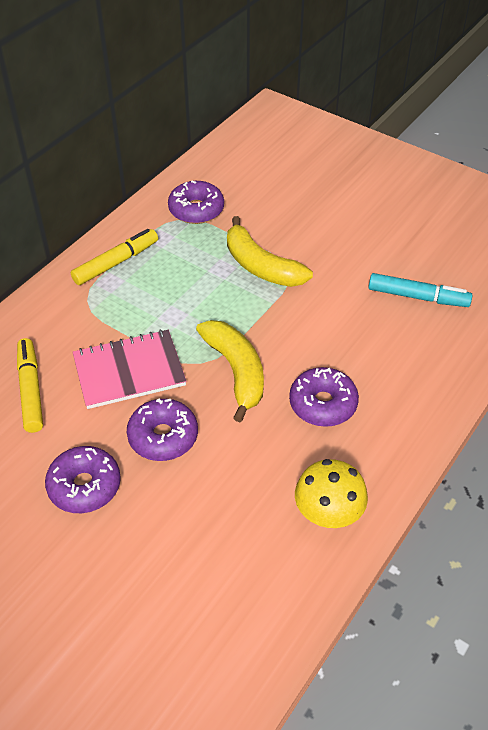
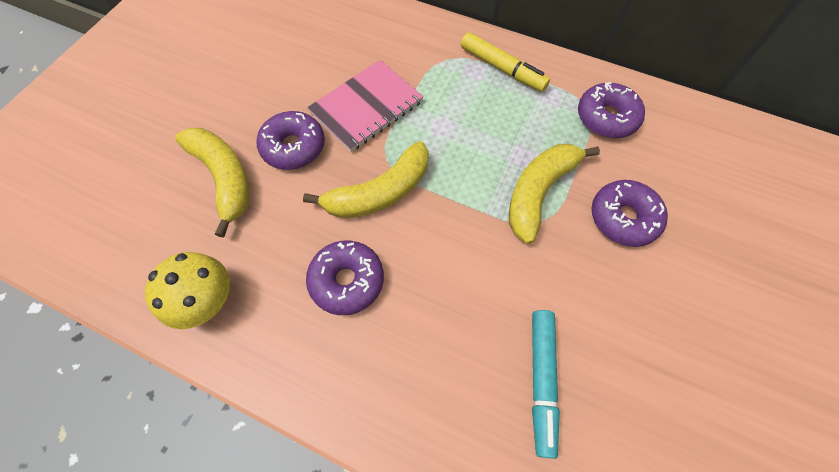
camera: 80 degrees right, 15 degrees up
(31, 390) = (335, 46): yellow marker -> none
(84, 486) = (239, 103): purple donut -> purple donut (623, 218)
(129, 371) = (366, 107): pink notebook -> pink notebook turned 75 degrees clockwise
(187, 500) = (224, 178): none -> yellow banana

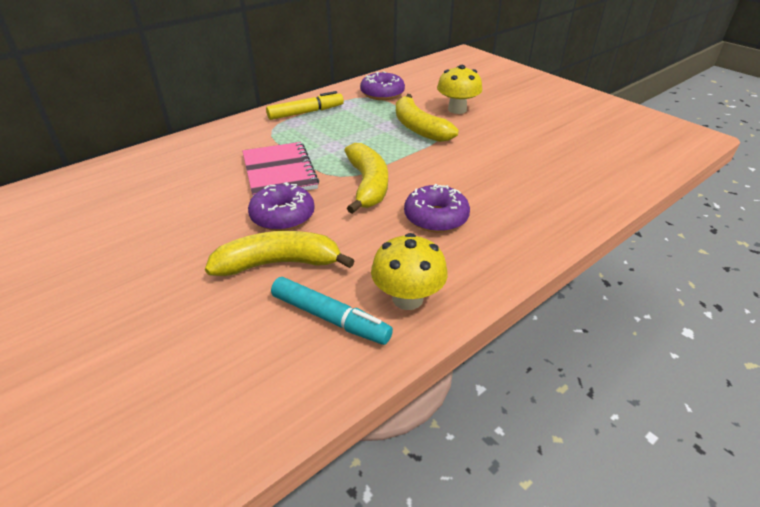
camera: 65 degrees left, 25 degrees down
(541, 381) = (549, 162): turquoise marker -> turquoise marker (330, 318)
(623, 218) = (457, 109): purple donut -> yellow mushroom

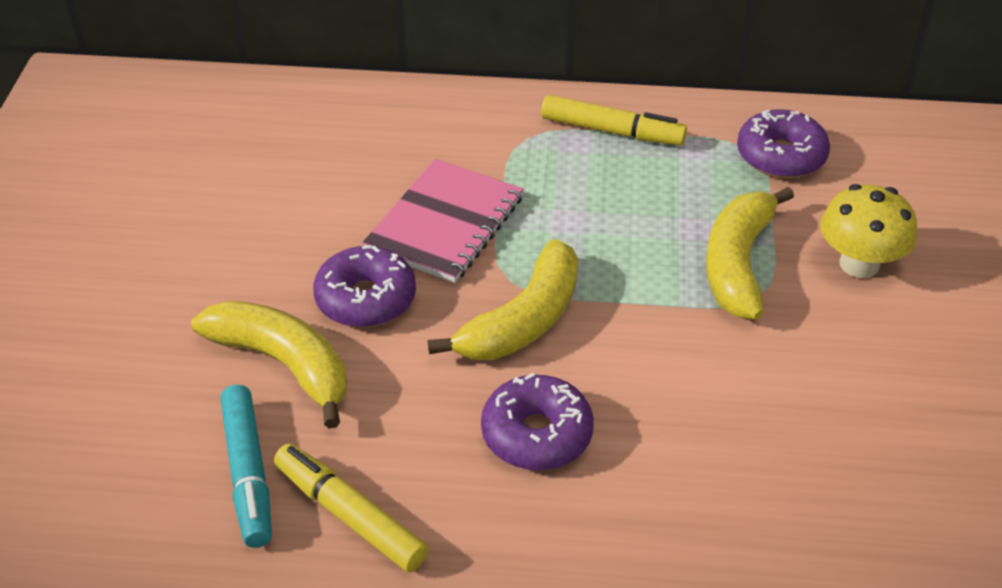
camera: 45 degrees right, 5 degrees up
(407, 298) = (350, 516): yellow mushroom -> yellow marker

